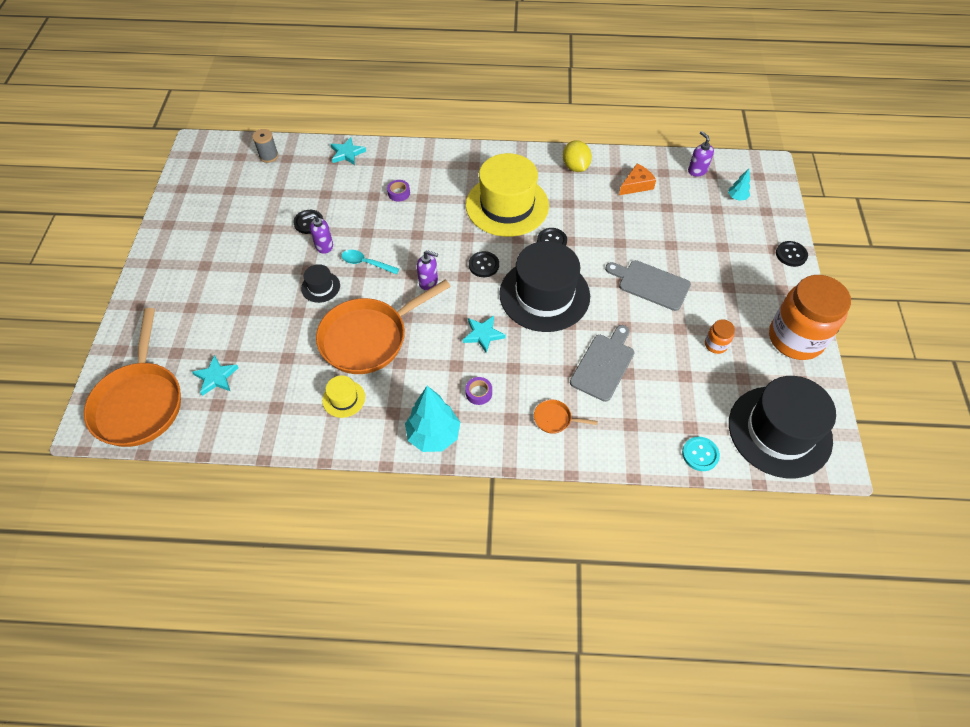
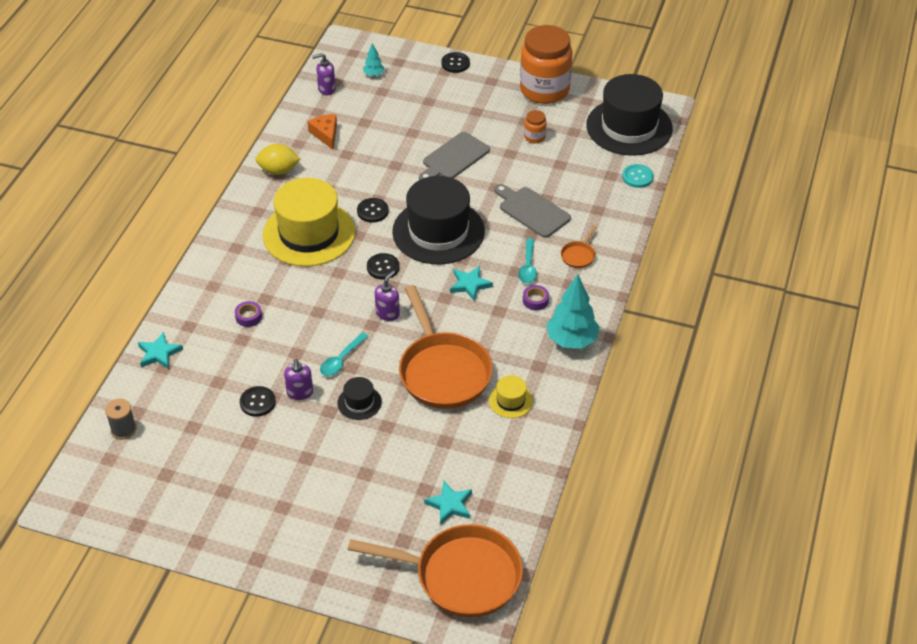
camera: 75 degrees left, 10 degrees down
(523, 377) = (528, 267): none -> turquoise spoon

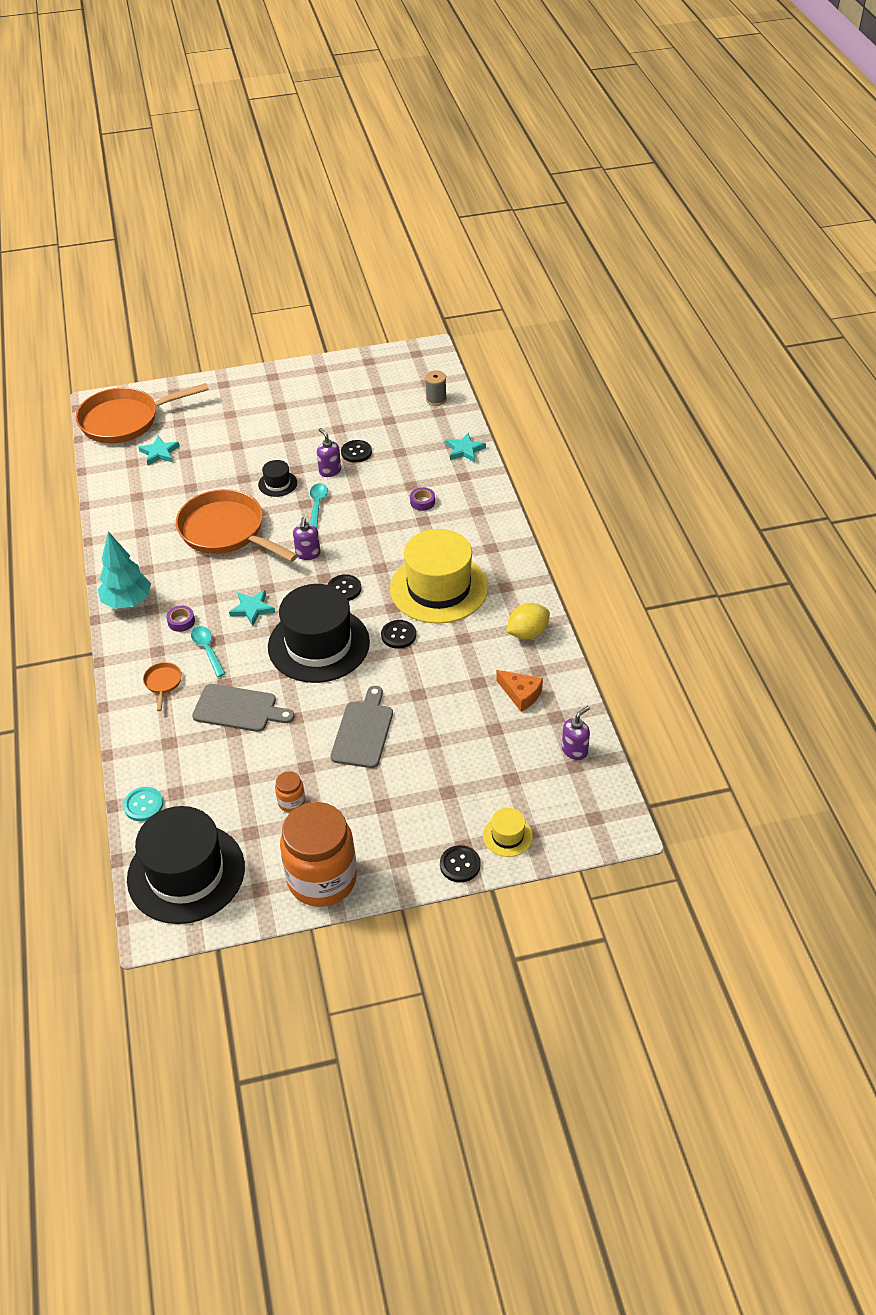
camera: 150 degrees right, 0 degrees up
(374, 74) = (541, 797): turquoise tree -> none
(510, 401) = (154, 534): yellow hat -> yellow hat (507, 836)

